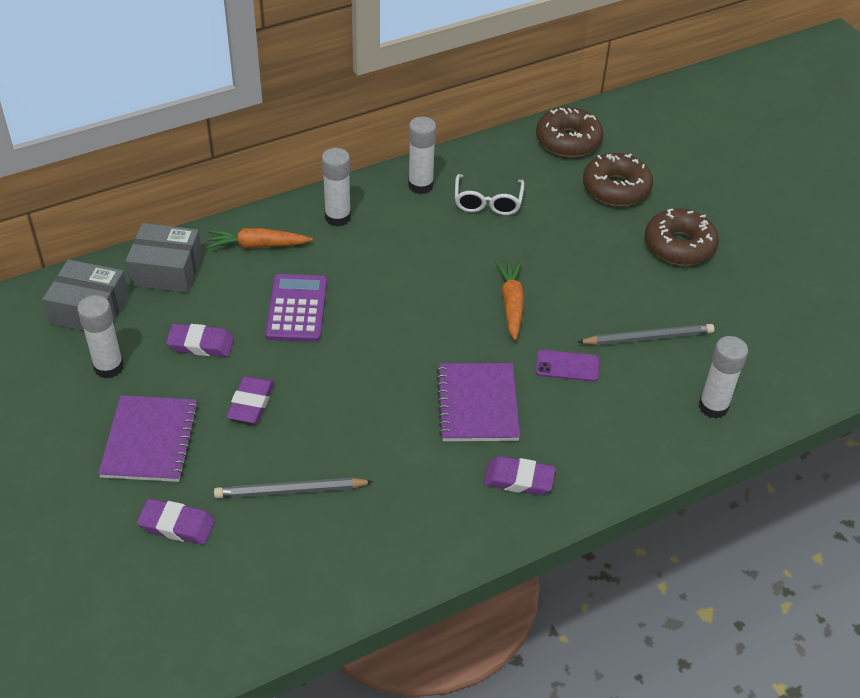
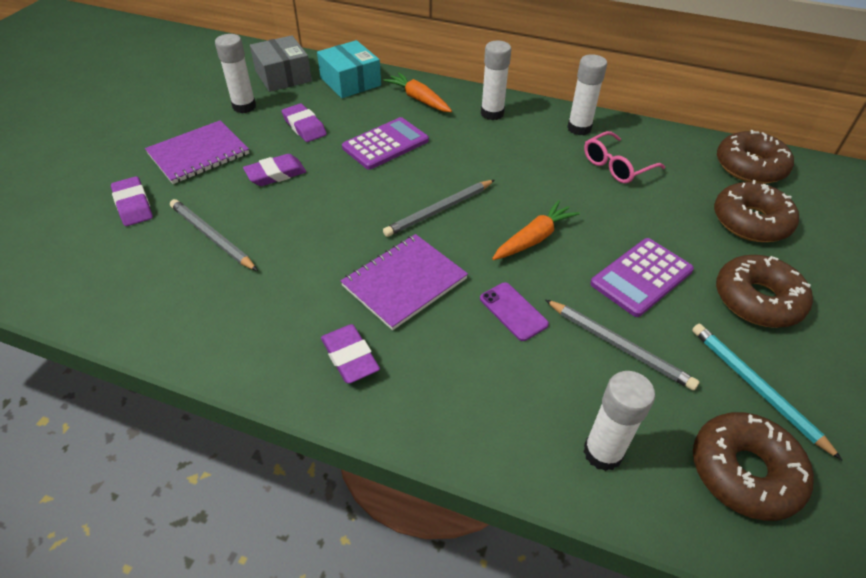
camera: 50 degrees right, 0 degrees up
(167, 270) = (350, 82): grey box -> turquoise box
(421, 333) = (439, 210): none -> grey pencil
(488, 202) = (616, 166): white glasses -> pink glasses
(605, 281) = (641, 277): none -> purple calculator
(736, 305) = (756, 388): none -> turquoise pencil
(779, 357) = (744, 472): none -> brown donut

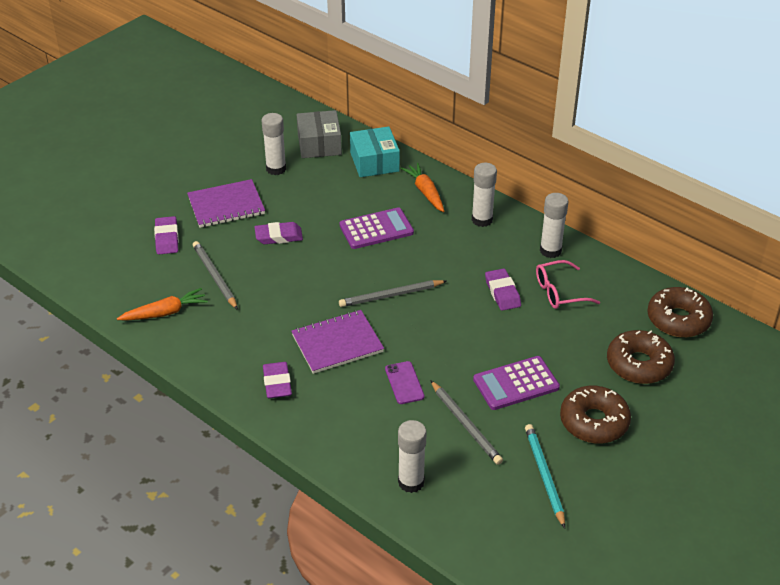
camera: 20 degrees right, 5 degrees down
(304, 127) = (317, 198): purple eraser -> purple eraser (502, 292)
(534, 238) = (452, 335): orange carrot -> orange carrot (165, 312)
(744, 472) = (496, 518): brown donut -> none

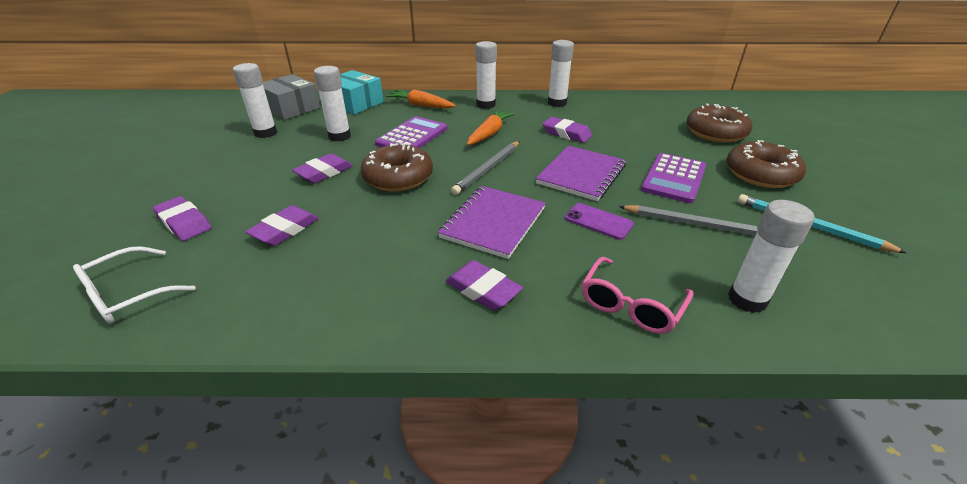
camera: 40 degrees left, 5 degrees down
(111, 279) = (127, 295): none -> white glasses
(165, 312) = (251, 293): orange carrot -> orange carrot (489, 133)
(214, 277) = (285, 230): grey pencil -> purple eraser
(226, 205) = (237, 172): purple notebook -> purple notebook (581, 174)
(323, 201) = (339, 136): none -> white glue stick
(559, 292) = (600, 119): pink glasses -> pink glasses (630, 305)
(678, 319) = (688, 104): brown donut -> brown donut (398, 177)

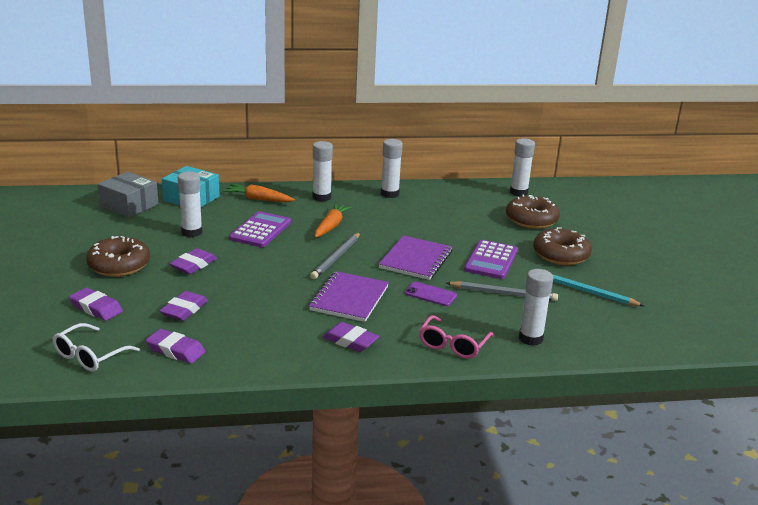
camera: 10 degrees left, 10 degrees down
(265, 133) = (118, 231): white glue stick -> white glue stick (518, 192)
(398, 177) = (261, 267): brown donut -> brown donut (119, 265)
(566, 134) = (401, 224): purple eraser -> purple eraser (175, 350)

